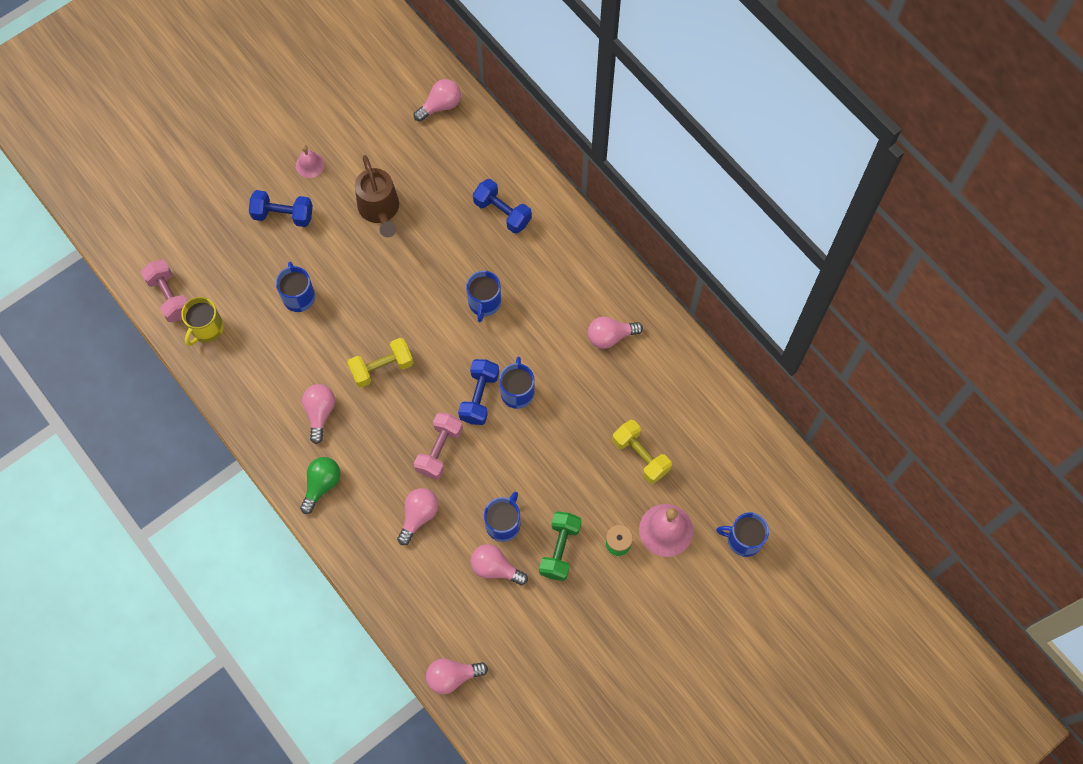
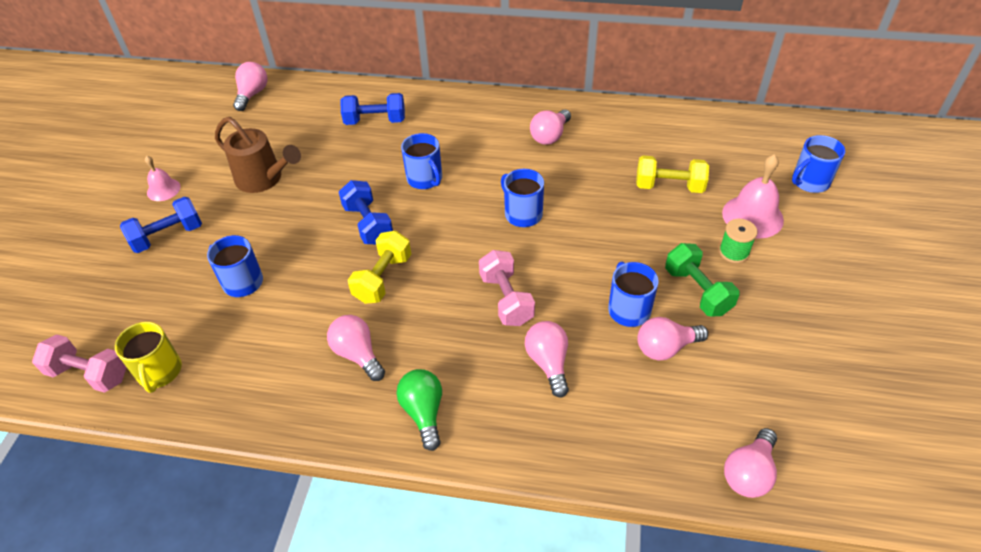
camera: 40 degrees left, 20 degrees down
(479, 397) = (495, 238): blue dumbbell -> blue dumbbell (368, 224)

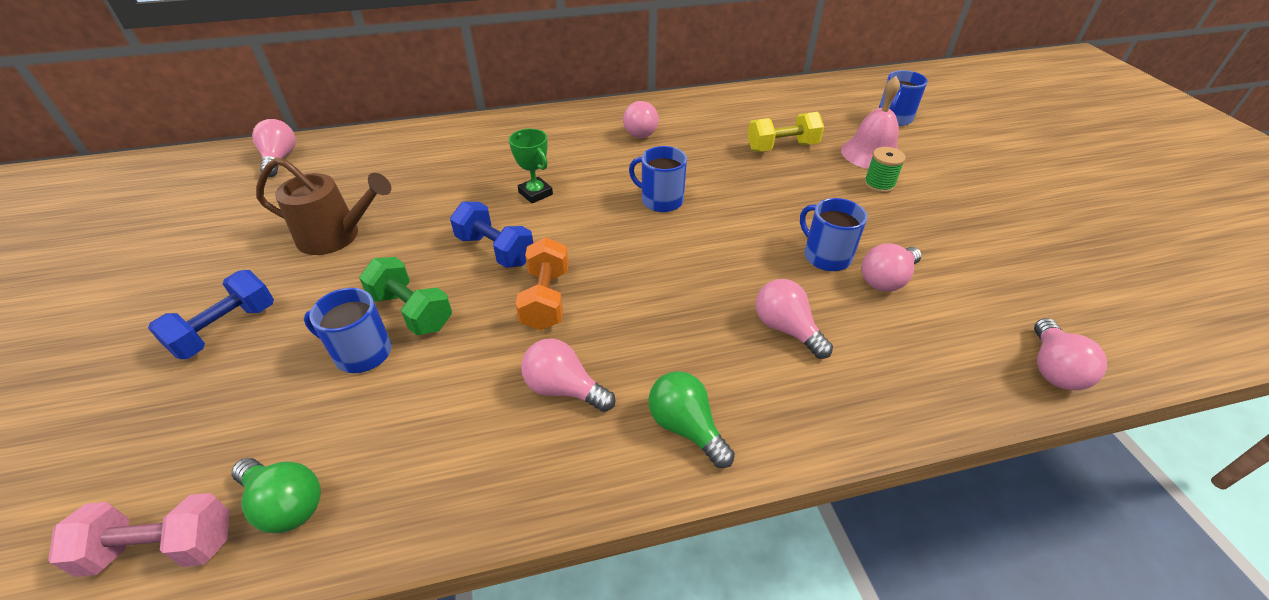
camera: 25 degrees left, 5 degrees down
(159, 372) = (286, 504): yellow mug -> green light bulb
(163, 189) = (196, 279): pink bell -> none
(375, 121) = (446, 154): blue dumbbell -> none
(383, 278) = (546, 299): yellow dumbbell -> orange dumbbell
(425, 179) = (535, 193): blue mug -> green trophy
(506, 299) = (698, 281): pink dumbbell -> none
(697, 291) = (874, 223): green dumbbell -> green dumbbell (412, 311)

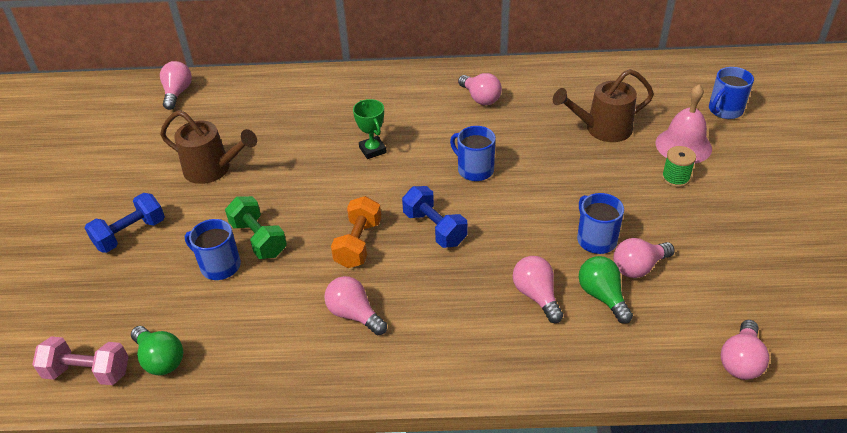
camera: 15 degrees right, 0 degrees up
(495, 250) = (329, 197): blue dumbbell -> blue dumbbell (434, 228)
(642, 131) = (480, 98): pink light bulb -> pink light bulb turned 60 degrees counterclockwise
(686, 427) = (433, 356): green light bulb -> green light bulb (602, 296)
(782, 147) = (602, 129): yellow dumbbell -> brown watering can

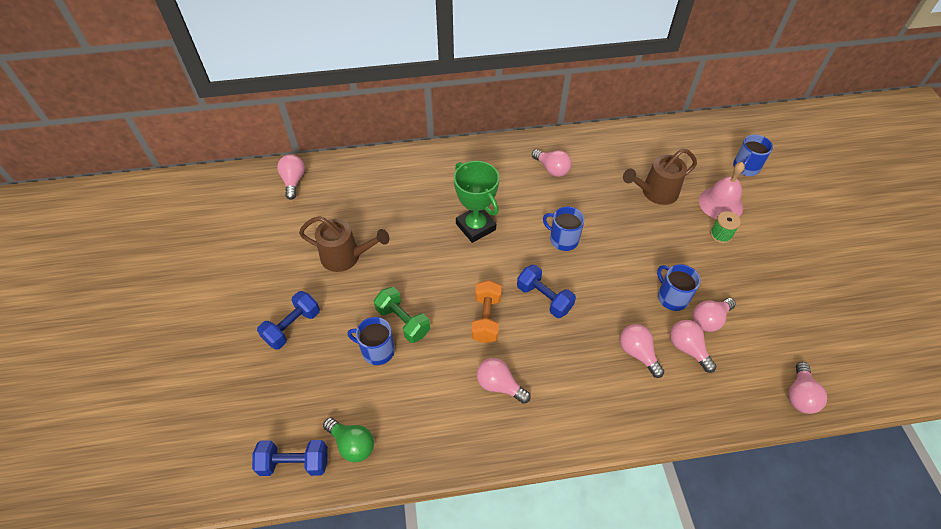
camera: 10 degrees left, 10 degrees up
(88, 372) = (294, 463): pink dumbbell -> blue dumbbell
(372, 150) = (475, 227): green trophy -> green trophy, size x1.68
(602, 296) = (687, 349): green light bulb -> pink light bulb

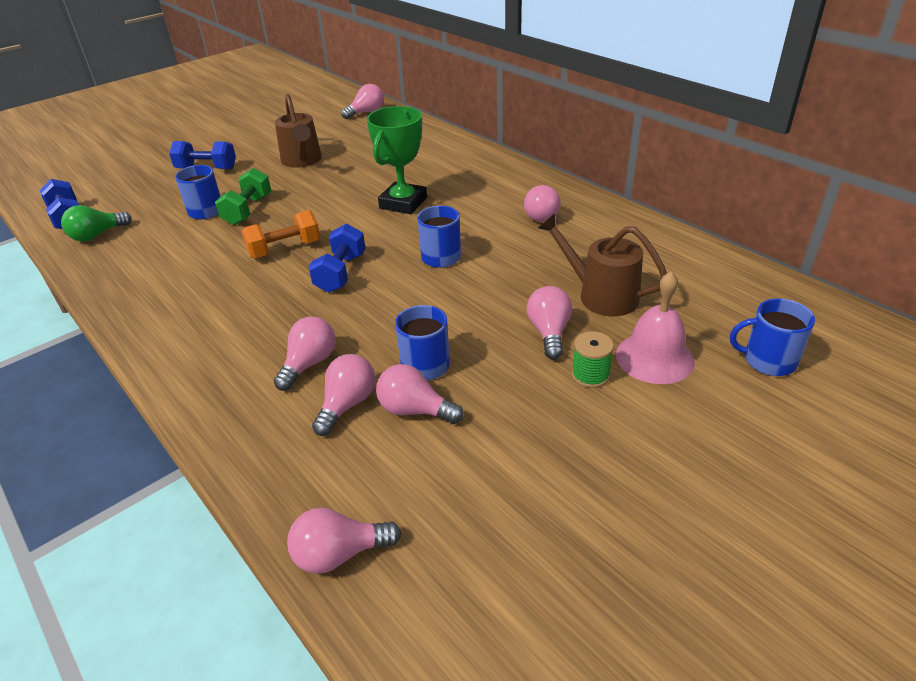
camera: 60 degrees right, 15 degrees down
(352, 444) = (97, 235): green light bulb -> green light bulb turned 45 degrees clockwise
(499, 385) = (203, 285): pink light bulb -> pink light bulb (549, 332)

